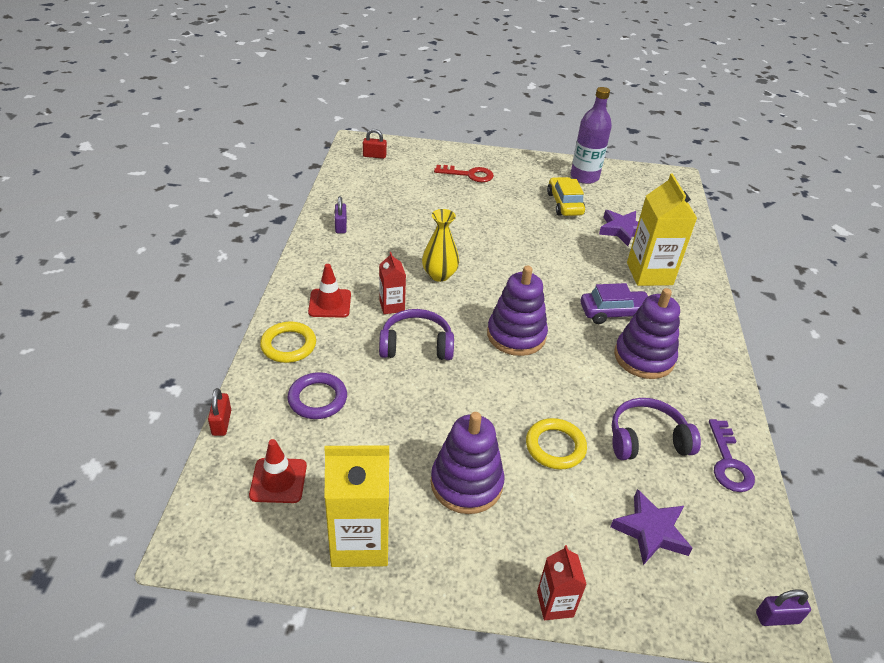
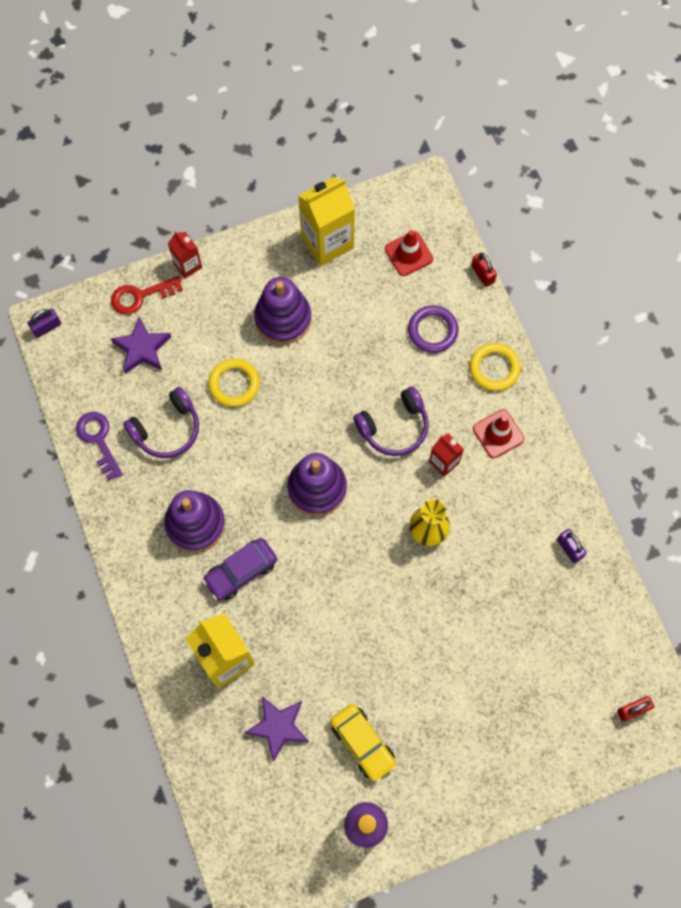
camera: 155 degrees right, 30 degrees up
(469, 175) = (501, 739): red key -> red key (140, 296)

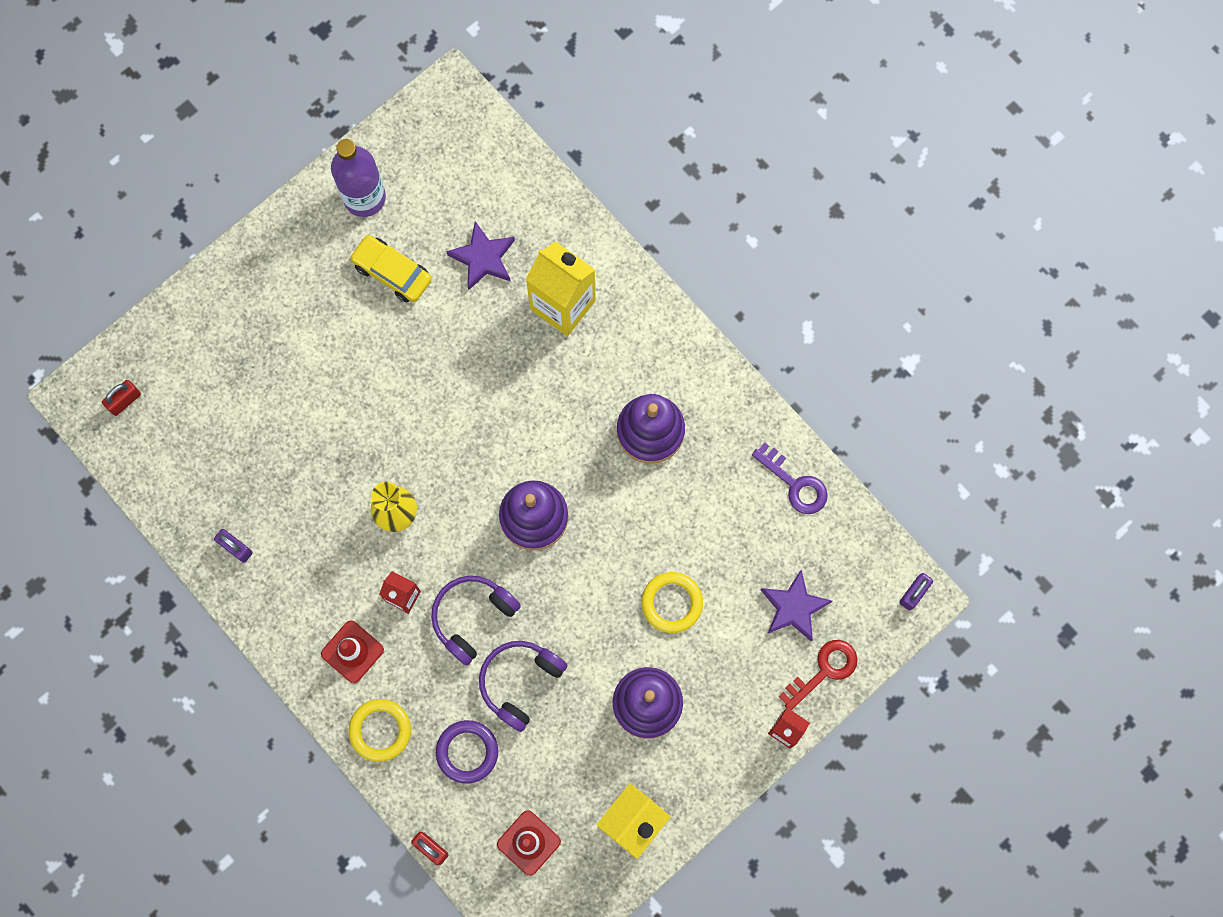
camera: 160 degrees right, 5 degrees up
(167, 429) = (725, 523): purple headphones -> purple headphones (520, 682)
(241, 571) = (581, 397): purple car -> none

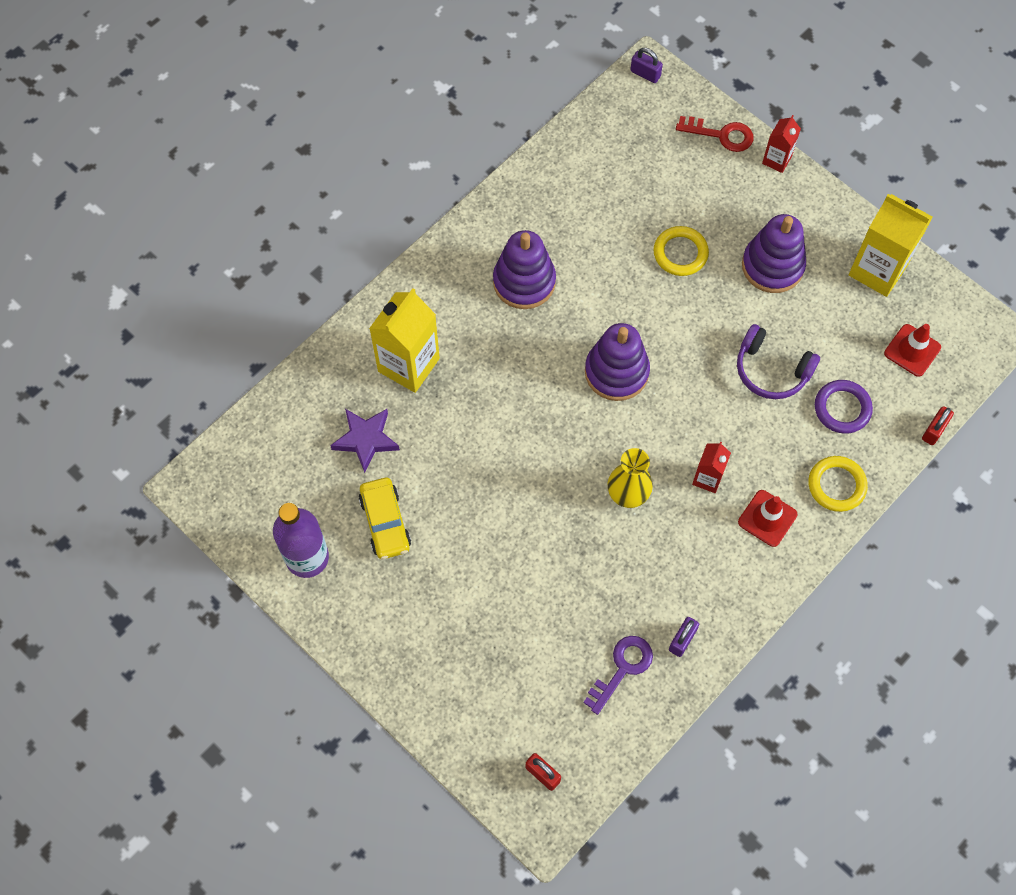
camera: 95 degrees left, 10 degrees down
(392, 272) = (385, 522): yellow car -> yellow car turned 45 degrees counterclockwise
(472, 617) = (718, 415): purple headphones -> none
(793, 607) = (670, 160): purple star -> none
(795, 484) = (560, 165): purple key -> purple key (622, 668)
(824, 670) = (721, 135): red key -> red key turned 150 degrees clockwise

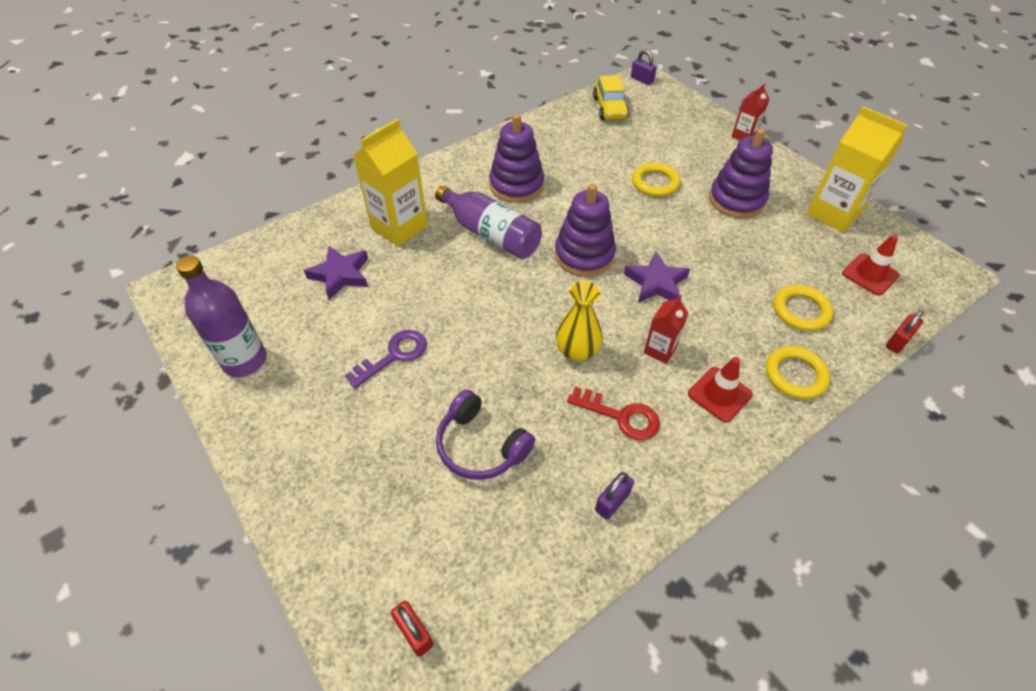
camera: 10 degrees right, 15 degrees down
(385, 522) = (332, 342): yellow car -> yellow car (609, 108)
(511, 358) = (491, 234): none -> purple bottle
(622, 668) = (538, 522): purple key -> purple key (394, 355)
(695, 397) = (656, 283): none -> purple star
(721, 135) = (698, 117): red key -> red key (621, 416)
(771, 370) = (731, 272): purple headphones -> purple headphones (481, 445)
(842, 408) = (801, 310): purple ring -> yellow ring

